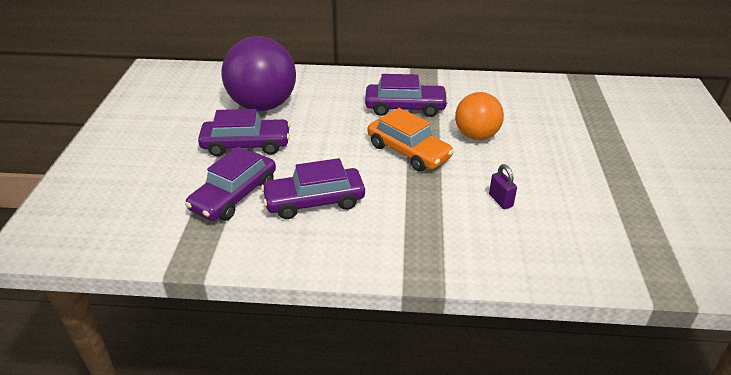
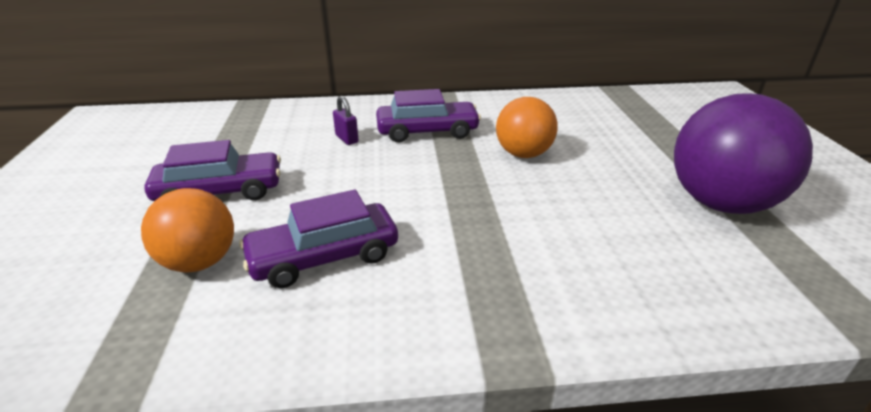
camera: 10 degrees left, 5 degrees down
(234, 195) = (200, 262): purple car -> orange ball
(263, 105) = (243, 143): purple ball -> purple ball (720, 203)
(408, 152) = (443, 179): orange car -> none
(500, 200) = (583, 227): purple padlock -> purple padlock (347, 139)

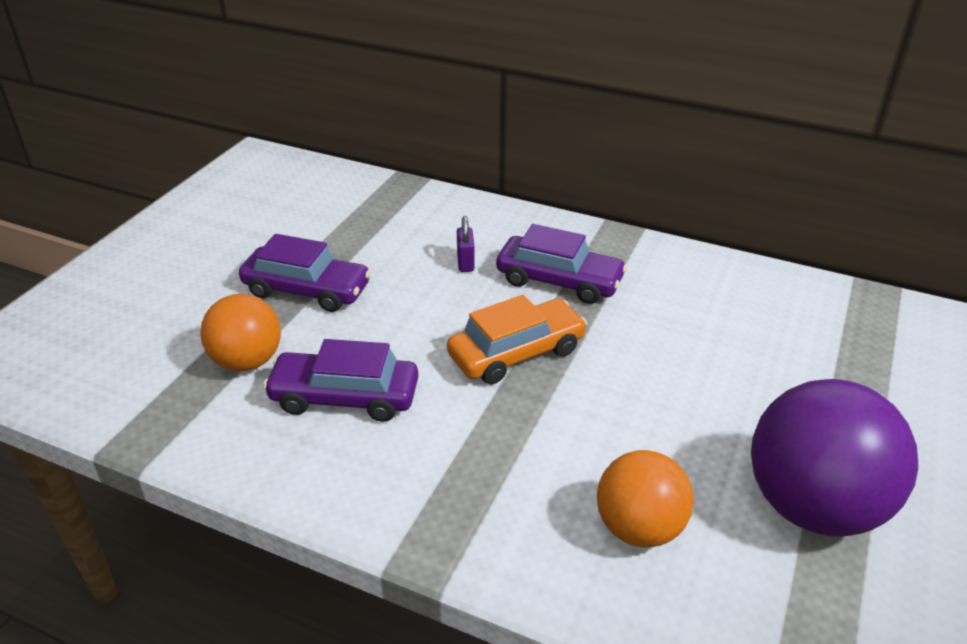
camera: 30 degrees right, 5 degrees up
(440, 181) = (516, 353): none -> orange car
(523, 154) = (640, 350): orange ball -> orange ball (639, 528)

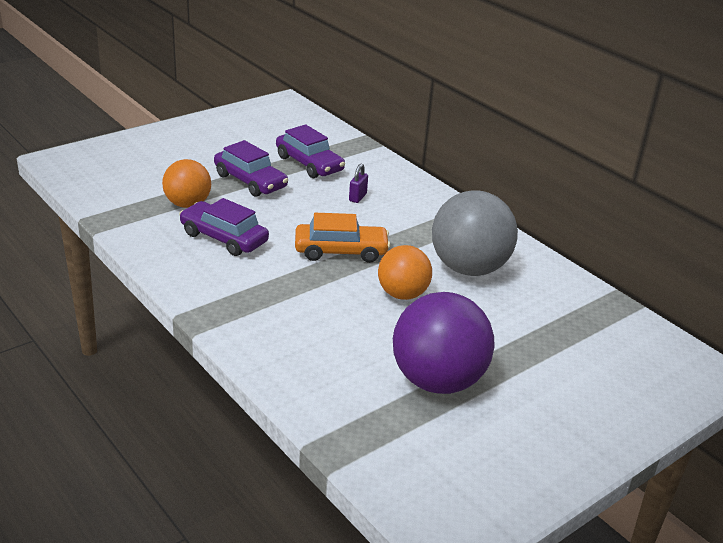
camera: 25 degrees right, 5 degrees down
(559, 281) = (406, 225): purple car -> purple car (309, 164)
(639, 528) = (324, 350): orange ball -> orange ball (402, 294)
(684, 314) = (469, 268): none -> grey ball

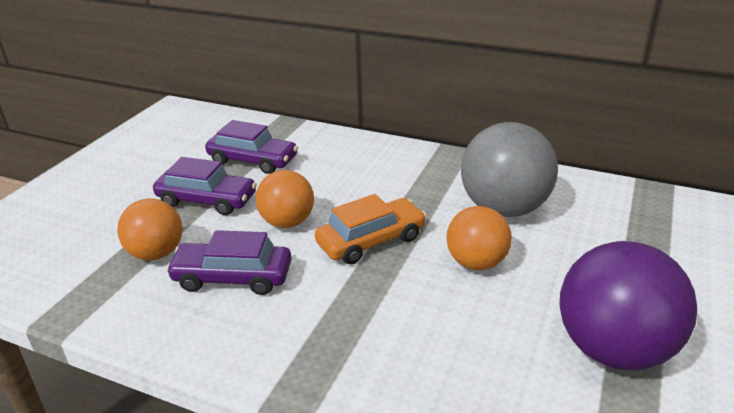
camera: 25 degrees left, 0 degrees up
(293, 217) = (287, 222): none -> orange ball
(357, 197) = (332, 177): purple padlock -> none

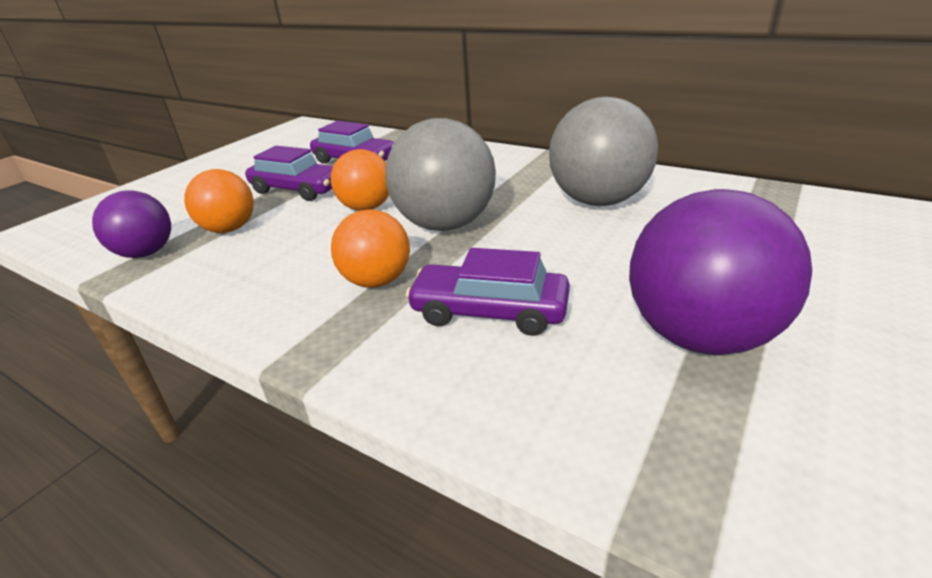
camera: 10 degrees right, 0 degrees up
(81, 286) = (146, 253): none -> purple ball
(233, 277) = (292, 250): purple car -> purple car (489, 311)
(371, 241) = (445, 224): orange car -> grey ball
(476, 263) = (553, 246): orange ball -> orange ball (377, 281)

